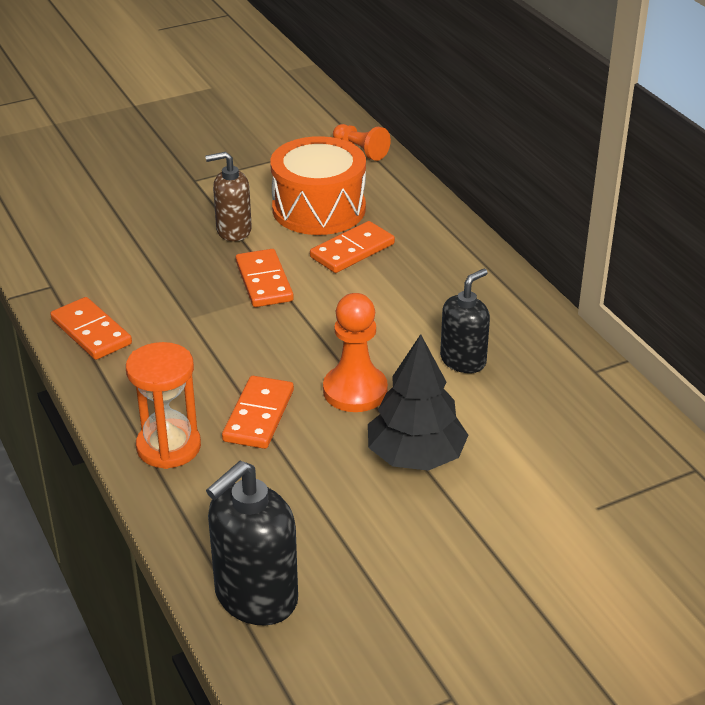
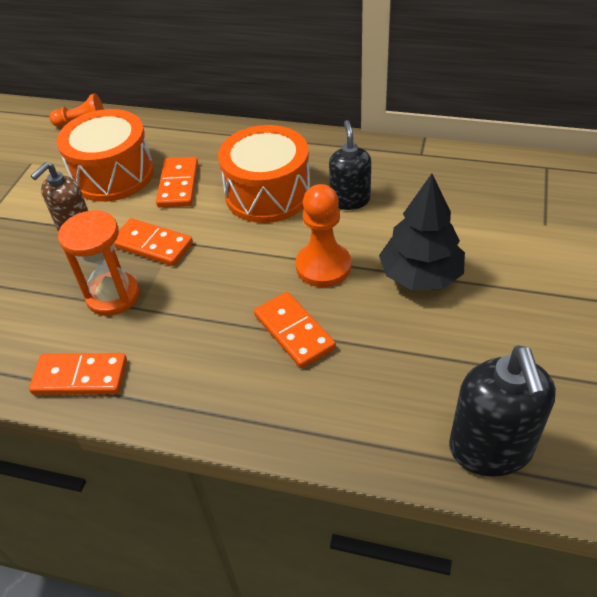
camera: 45 degrees left, 10 degrees up
(168, 447) = (272, 406): orange hourglass -> orange hourglass (113, 296)
(407, 307) = (268, 193): none -> orange drum

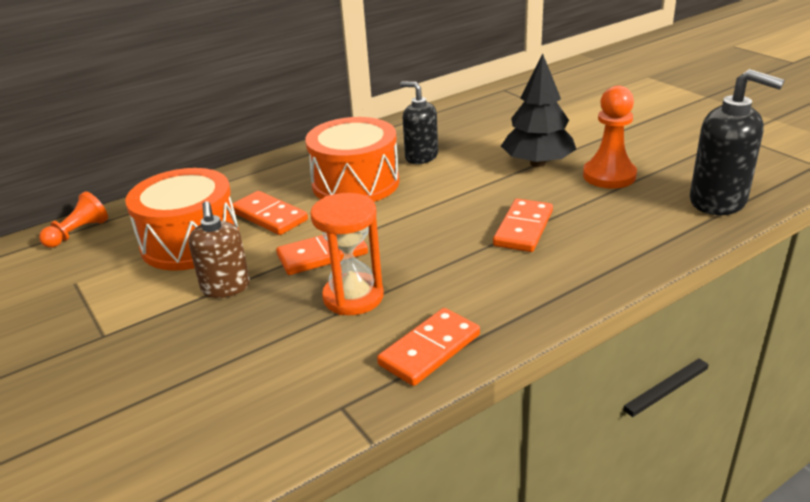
camera: 50 degrees left, 15 degrees down
(294, 332) = (523, 228): orange domino -> orange domino turned 75 degrees counterclockwise
(323, 266) = (473, 192): orange pawn -> orange pawn (609, 176)

